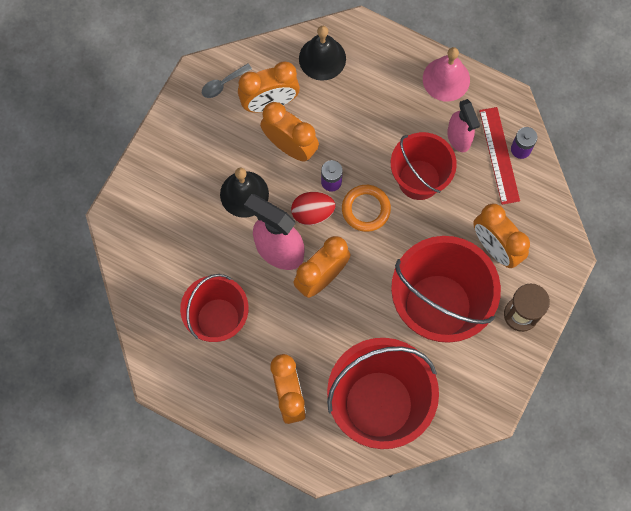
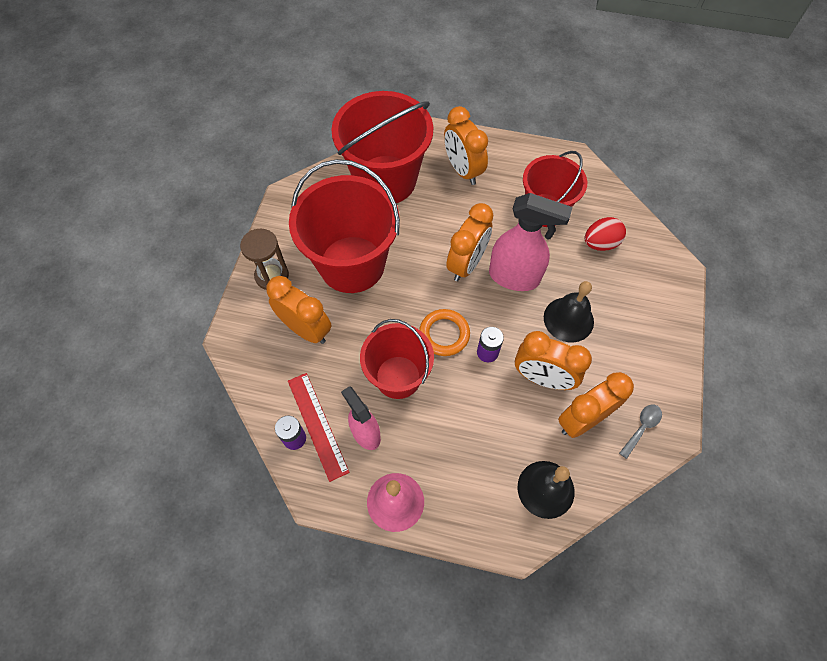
camera: 165 degrees right, 10 degrees down
(312, 213) = (495, 318): red egg -> red egg (600, 243)

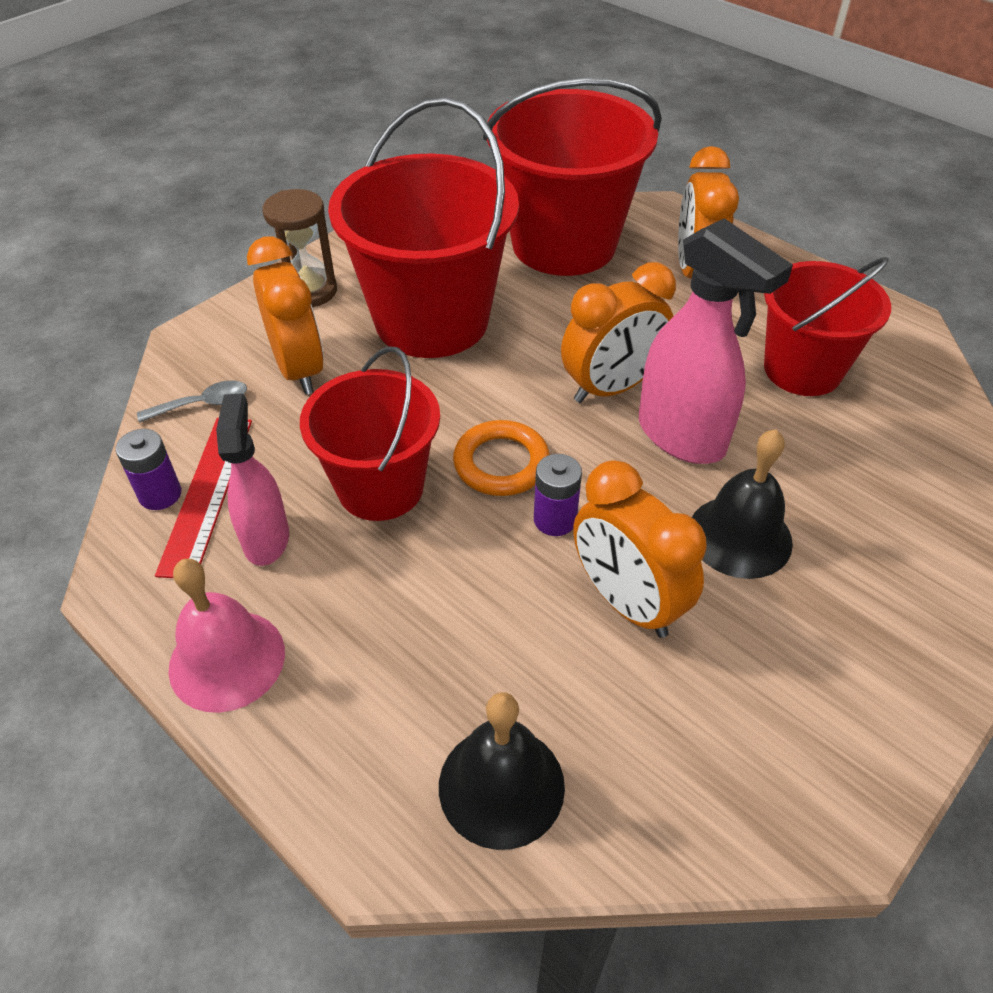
camera: 30 degrees right, 15 degrees down
(582, 419) = (658, 706): orange clock -> none
(600, 243) = (878, 452): red egg -> none
(641, 428) = (774, 782): grey spoon -> grey spoon (203, 404)

